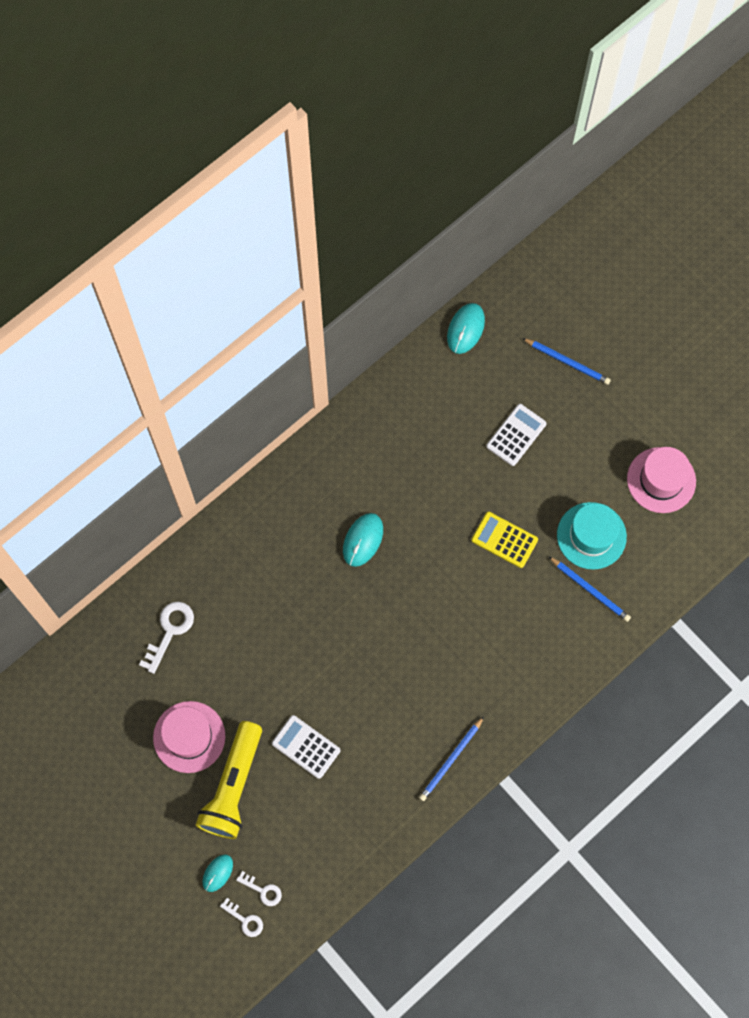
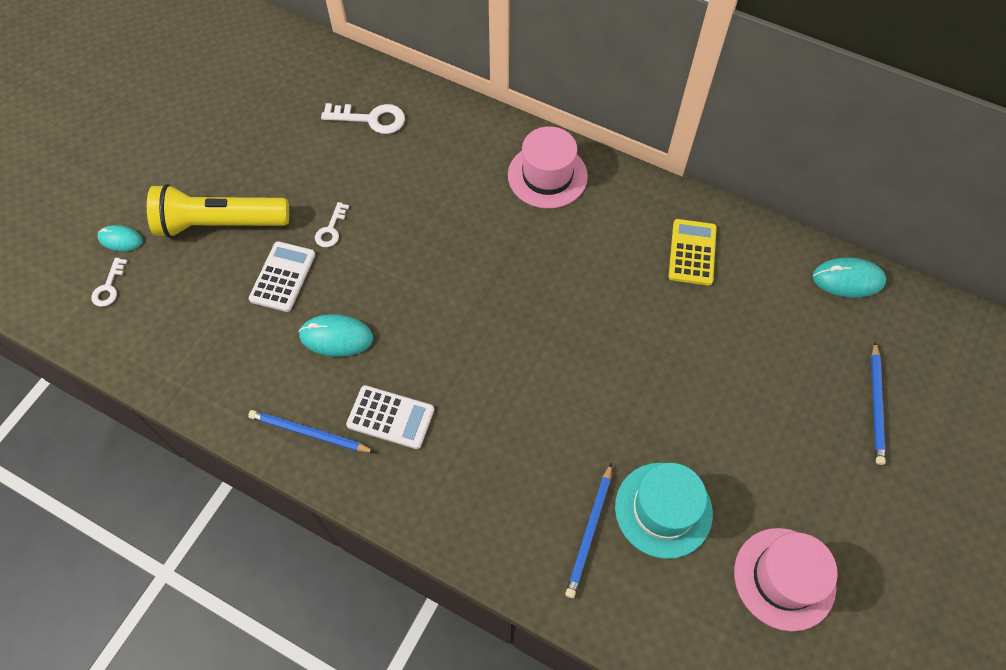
camera: 70 degrees right, 10 degrees down
(189, 737) = (263, 169): pink hat -> pink hat (547, 176)
(245, 920) = (72, 281): white key -> white key (331, 229)
(363, 540) = (542, 256): turquoise mouse -> turquoise mouse (336, 337)
(504, 540) = (610, 405): yellow calculator -> yellow calculator (692, 252)
(516, 435) = (749, 376): white calculator -> white calculator (390, 417)

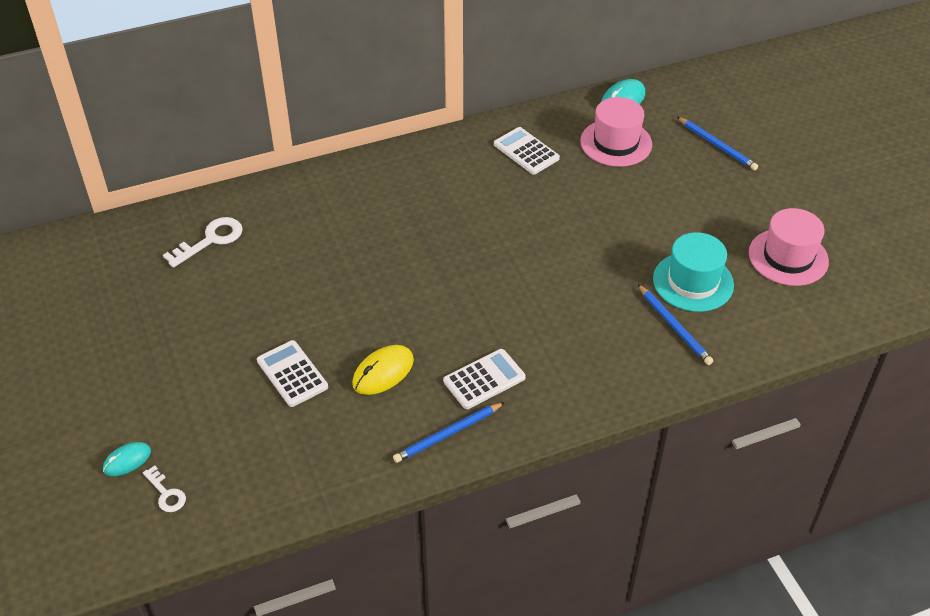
camera: 50 degrees left, 15 degrees down
(220, 224) = (193, 385): yellow flashlight -> none
(331, 229) = (283, 321): white key -> none
(336, 337) = (383, 372): turquoise mouse -> yellow mouse
(547, 176) = (382, 179): pink hat -> pink hat (616, 143)
(692, 252) = (526, 151): yellow calculator -> white calculator

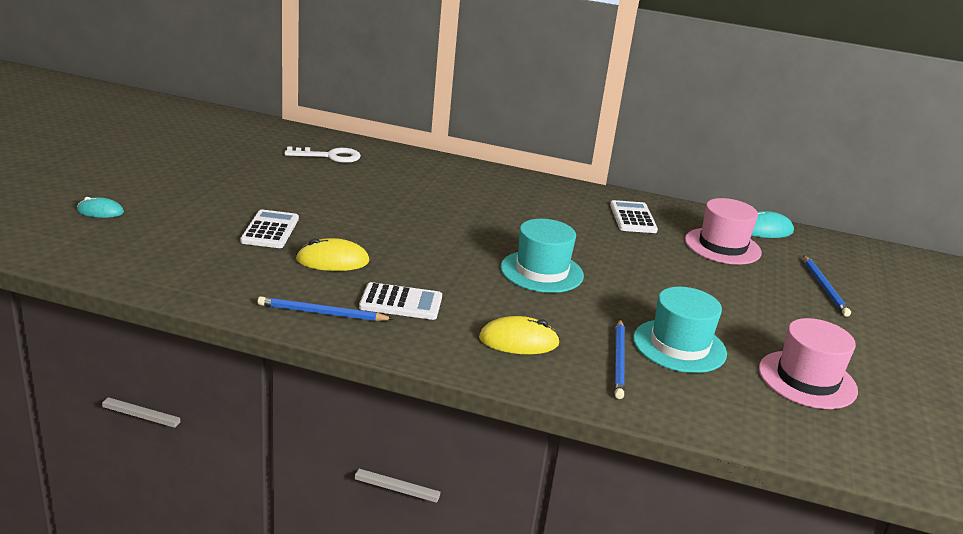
camera: 35 degrees right, 20 degrees down
(166, 494) = (91, 236): white key -> none
(534, 268) = (541, 271): none -> turquoise hat
(599, 357) = (518, 341): none -> yellow mouse

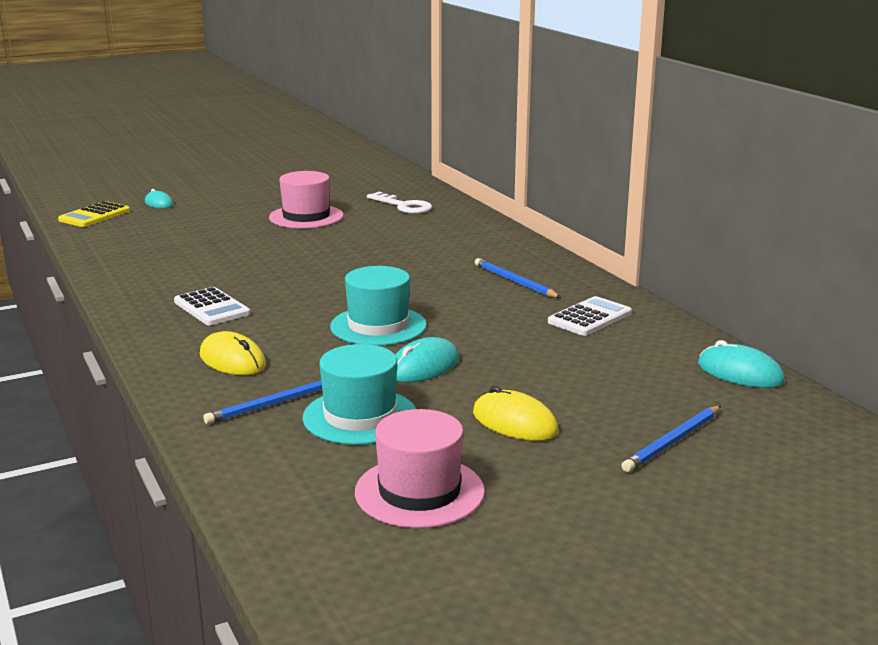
camera: 50 degrees right, 5 degrees down
(62, 245) = (94, 215): none -> yellow calculator
(270, 230) = (236, 240): white calculator -> none
(322, 313) = (144, 296): blue pencil -> blue pencil (514, 282)
(332, 260) = (231, 269): yellow mouse -> yellow mouse (514, 422)
(631, 292) = (423, 366): none -> turquoise mouse
(722, 246) = (636, 368): pink hat -> pink hat (306, 217)

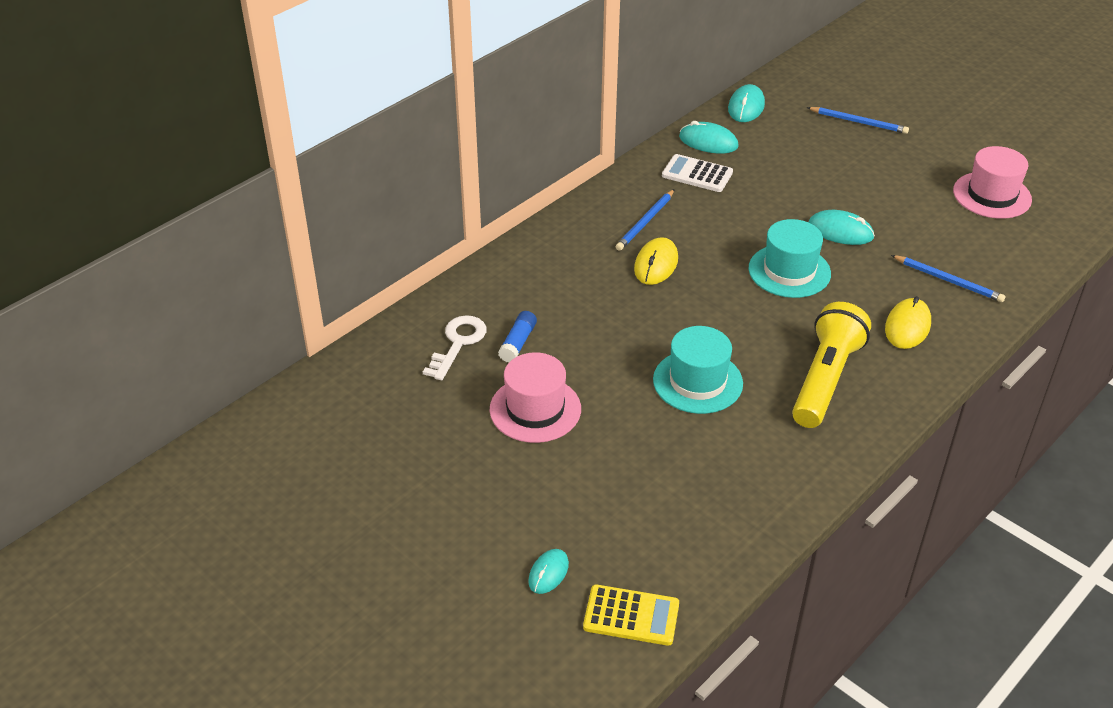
camera: 110 degrees left, 20 degrees up
(211, 308) = (825, 379): white calculator -> yellow flashlight
(360, 416) = (933, 239): turquoise hat -> turquoise hat (697, 381)
(385, 220) = (518, 343): none -> blue glue stick
(514, 422) = (885, 178): yellow mouse -> yellow mouse (656, 264)
(658, 335) = (708, 142): none -> turquoise mouse

